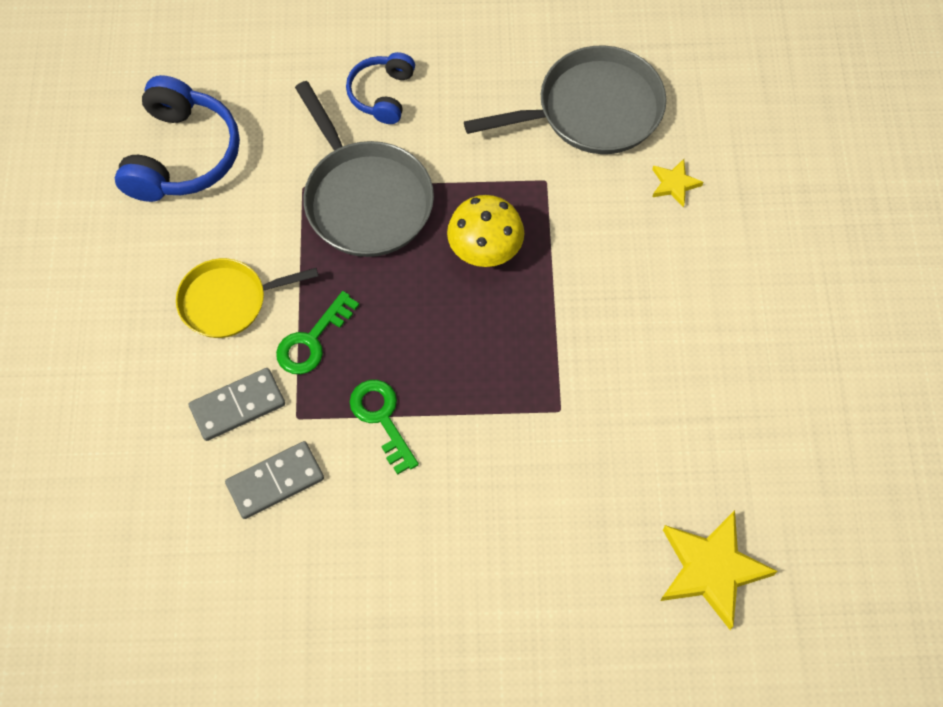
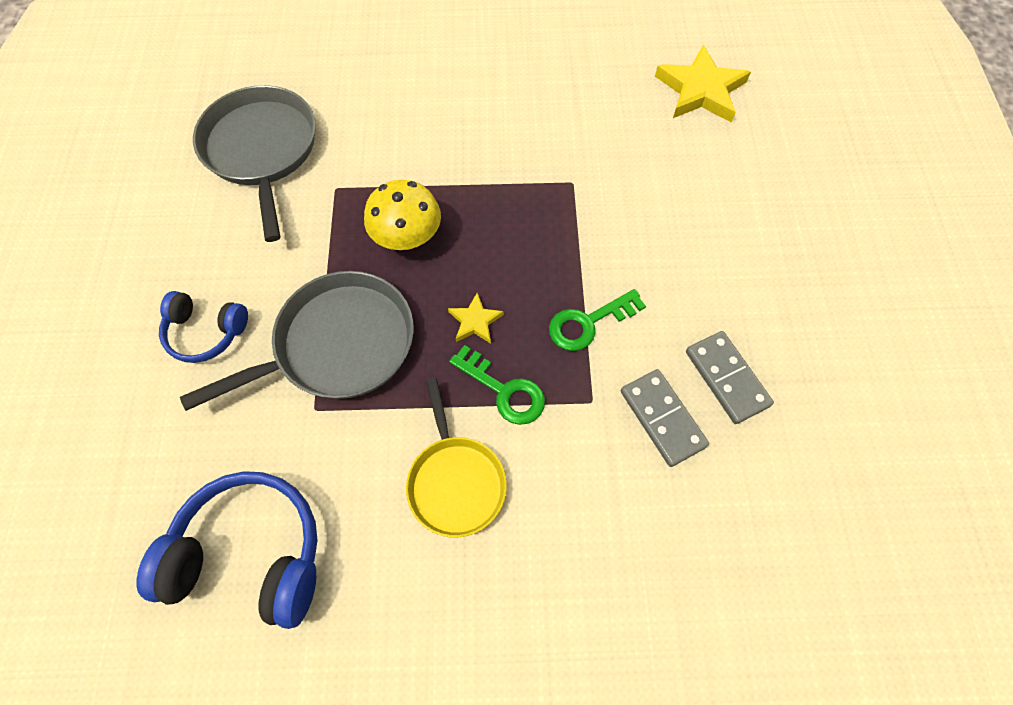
camera: 90 degrees left, 0 degrees up
(238, 406) = (582, 462): grey domino -> grey domino (727, 378)
(674, 184) = (351, 95): yellow star -> yellow star (475, 321)

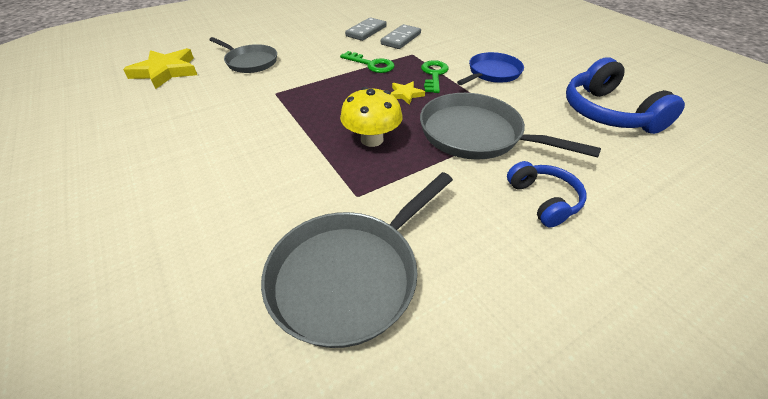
camera: 120 degrees left, 20 degrees down
(455, 482) = (492, 73): yellow pan -> blue pan
(682, 179) = (250, 62): none -> grey pan

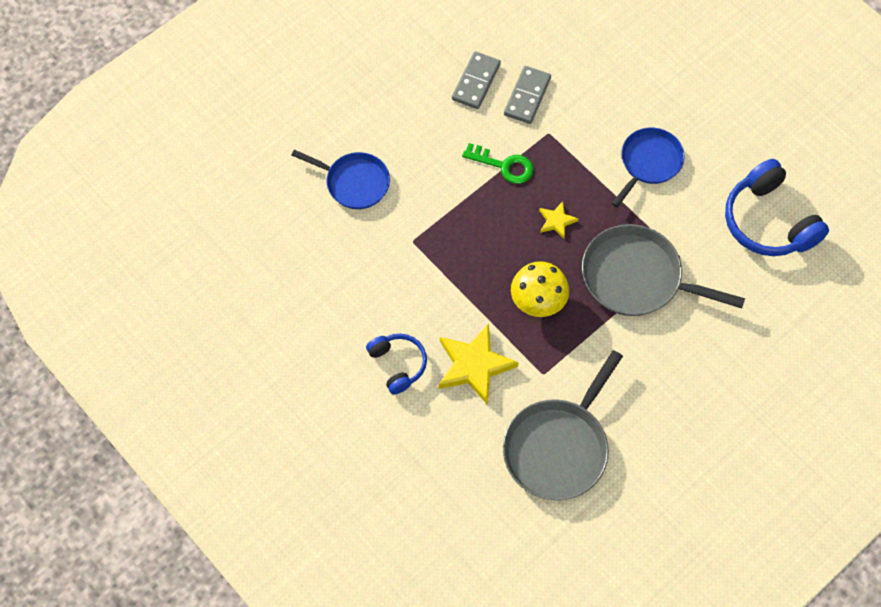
camera: 10 degrees left, 20 degrees up
(166, 71) = (263, 219): yellow star -> yellow star (474, 366)
(250, 62) = (354, 182): grey pan -> blue pan
(434, 75) = (582, 177): green key -> none
(543, 200) = (697, 353): blue headphones -> blue headphones (398, 364)

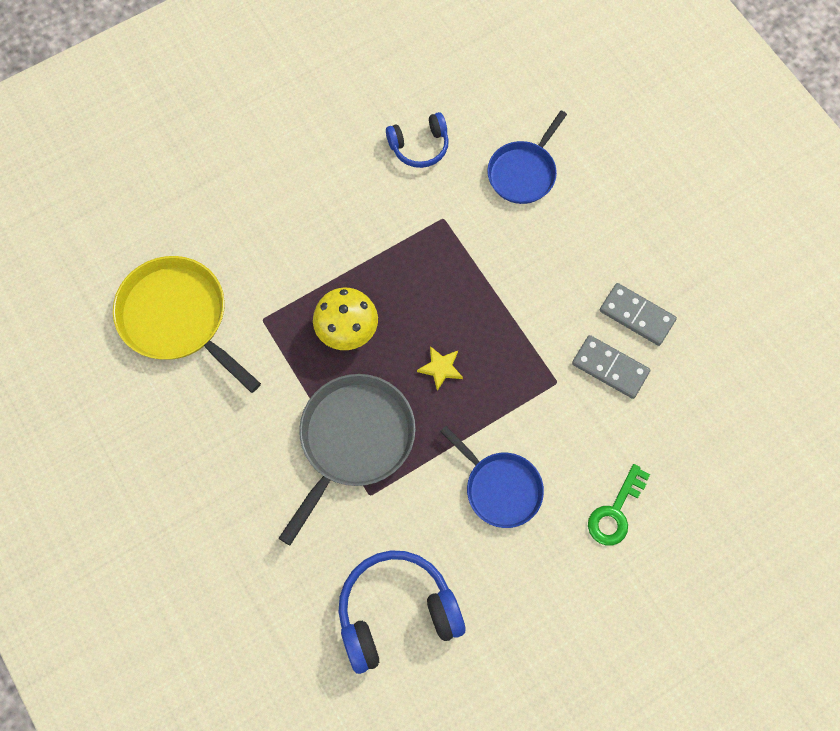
camera: 100 degrees right, 5 degrees up
(398, 364) = (305, 184): blue headphones -> blue headphones (419, 146)
(474, 366) = (287, 254): yellow star -> none
(504, 165) = (521, 326): green key -> green key (615, 511)
(558, 448) = (177, 318): grey pan -> yellow pan

